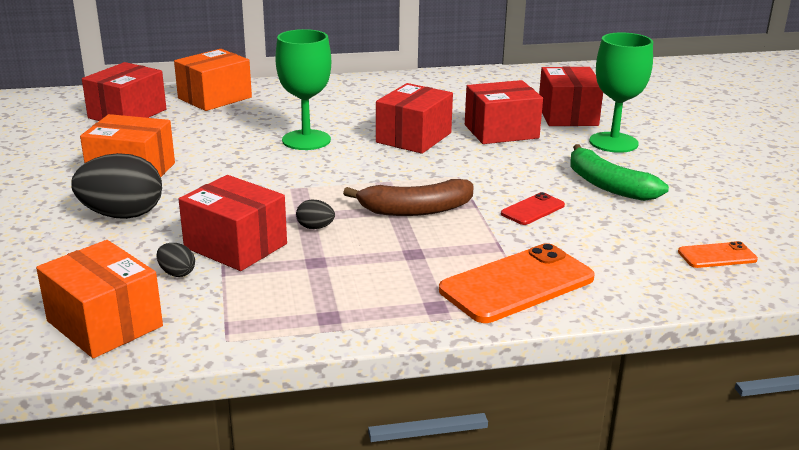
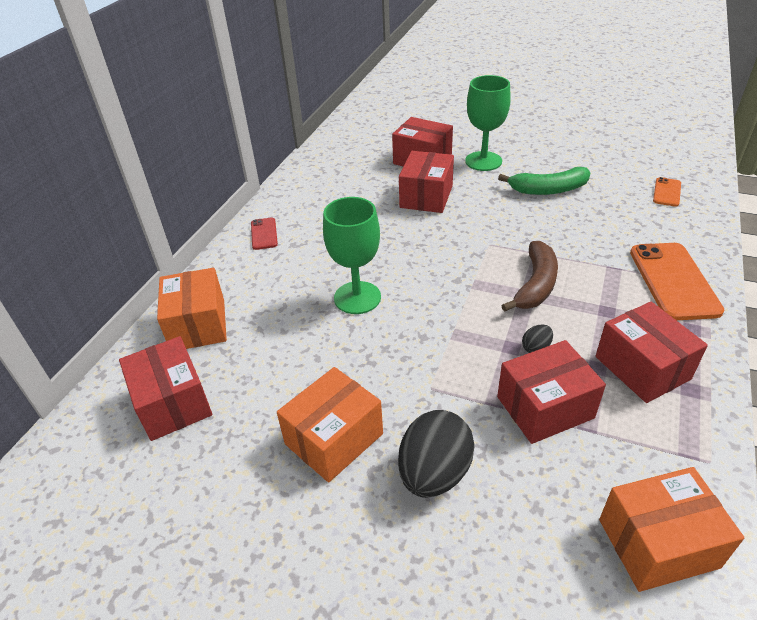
camera: 55 degrees left, 15 degrees up
(177, 273) = (579, 463): black egg -> none
(414, 138) = (402, 239): red box -> red box (642, 368)
(532, 209) = (566, 233): red phone -> red phone (264, 234)

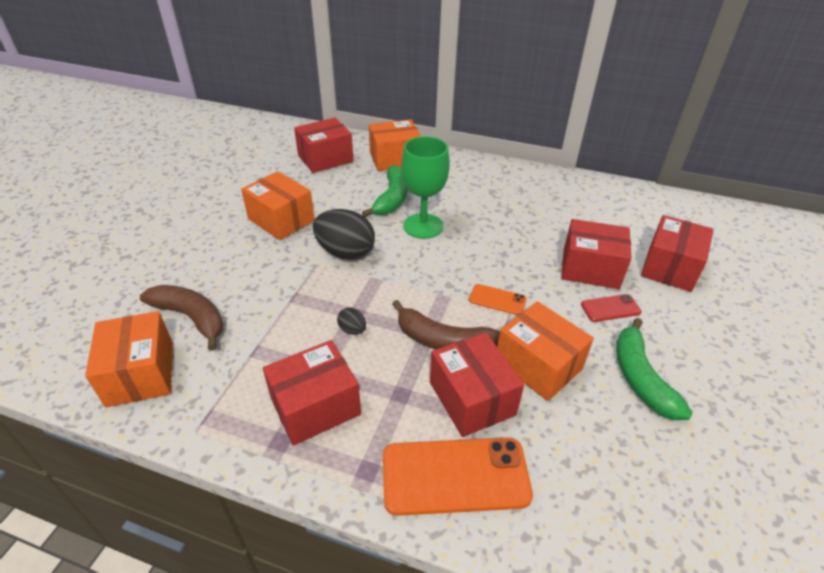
camera: 85 degrees right, 0 degrees up
(264, 234) = (504, 175): red phone -> red phone (610, 308)
(297, 325) = (392, 199): none -> green banana
(434, 473) = (240, 263): black egg -> black egg (345, 253)
(483, 161) = (690, 320): green goblet -> none
(545, 407) = (283, 327): red box -> red box (472, 398)
(549, 234) = (538, 365): none -> orange box
(550, 509) = (191, 318): none -> brown banana
(666, 192) = (684, 532): orange phone -> orange phone (497, 300)

